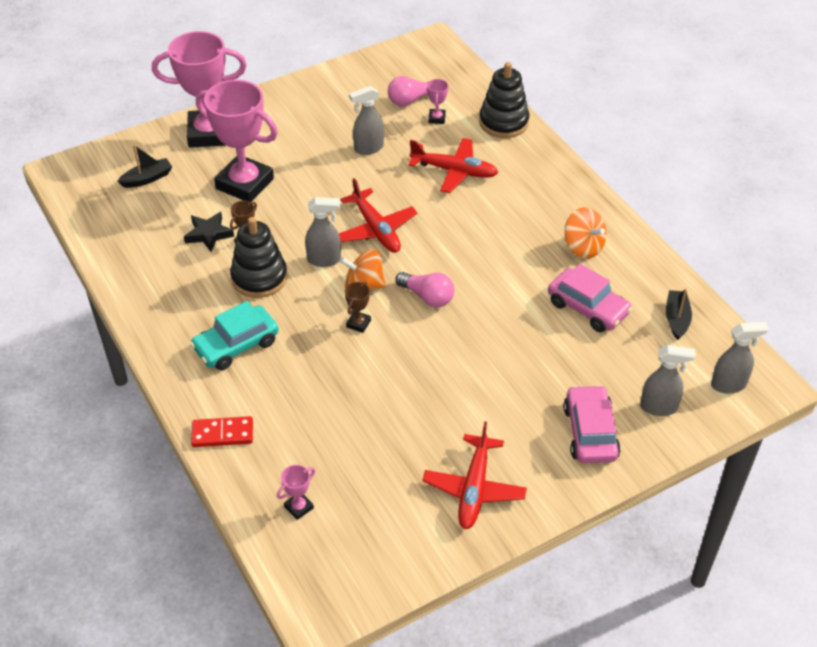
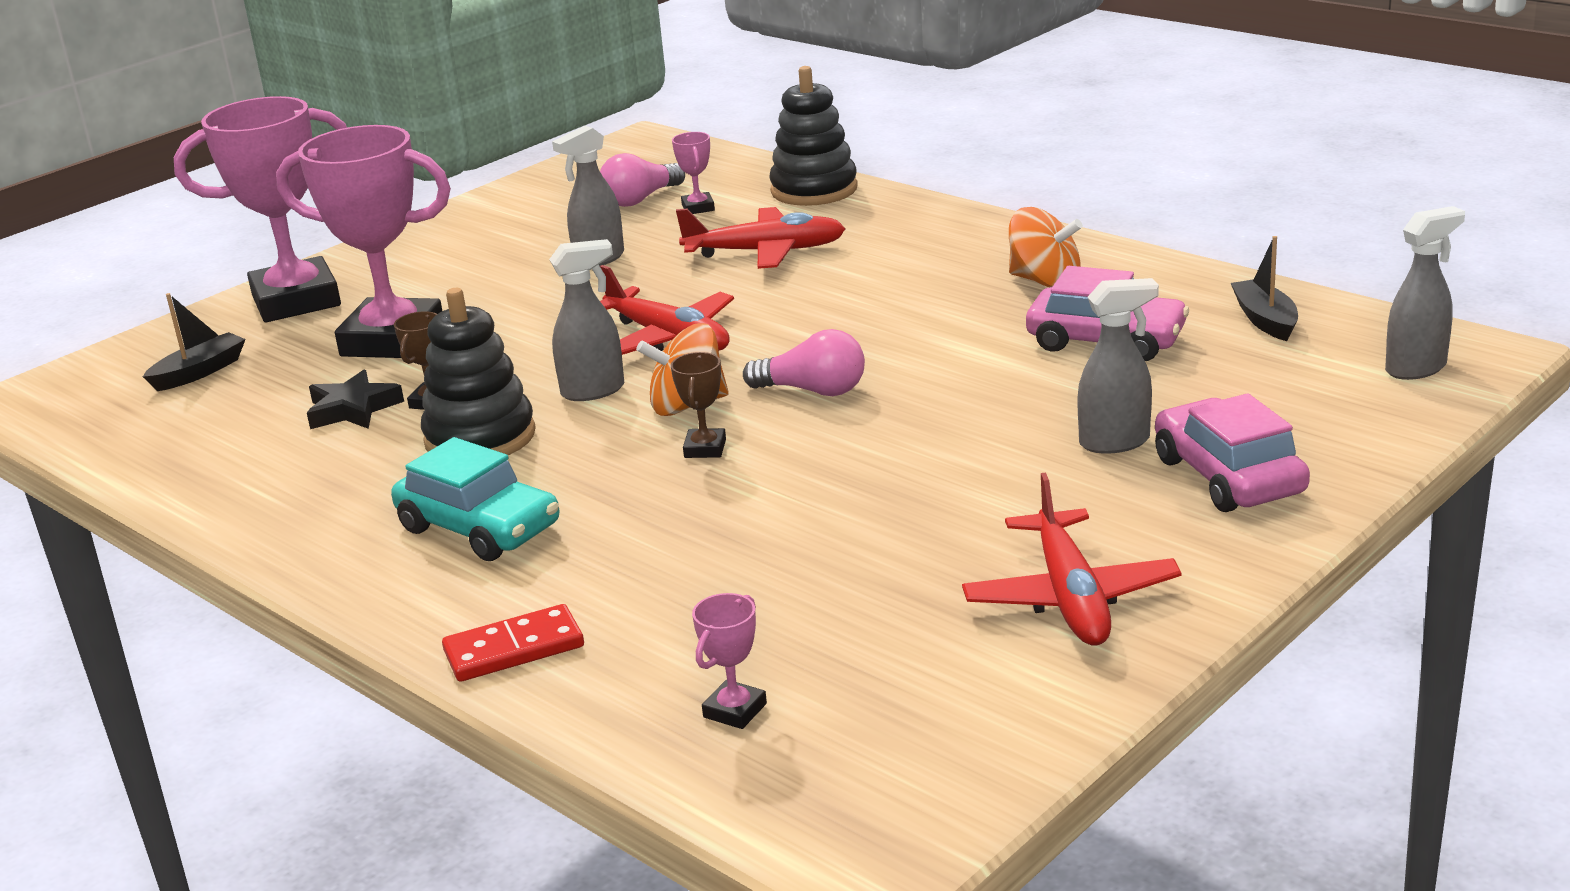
camera: 15 degrees left, 20 degrees down
(236, 345) = (479, 528): turquoise car -> turquoise car turned 90 degrees counterclockwise
(659, 407) = (1322, 419): grey spray bottle -> grey spray bottle (1115, 442)

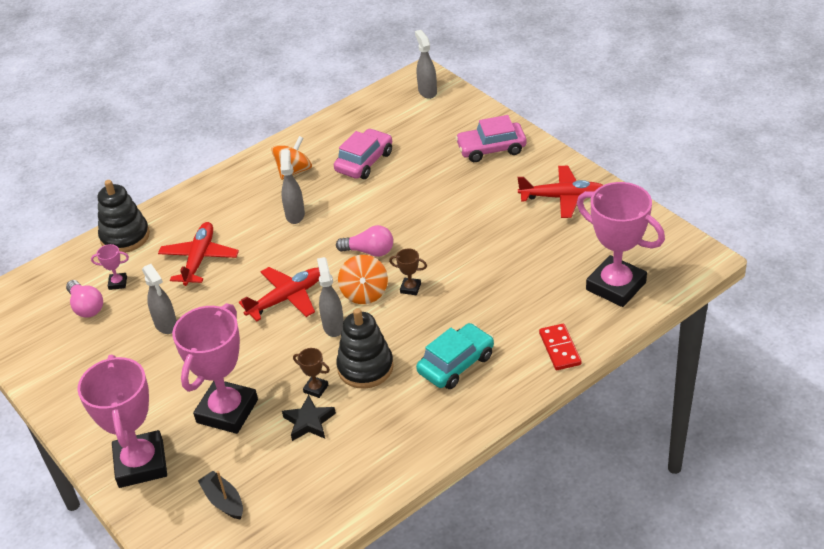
camera: 80 degrees left, 15 degrees up
(735, 710) = (616, 286): pink trophy -> pink trophy, size x2.49
(813, 391) = (369, 251): pink light bulb -> pink light bulb turned 75 degrees clockwise
(1115, 442) = (454, 172): grey spray bottle -> grey spray bottle (295, 215)
(1265, 320) = (367, 118): black boat -> none

